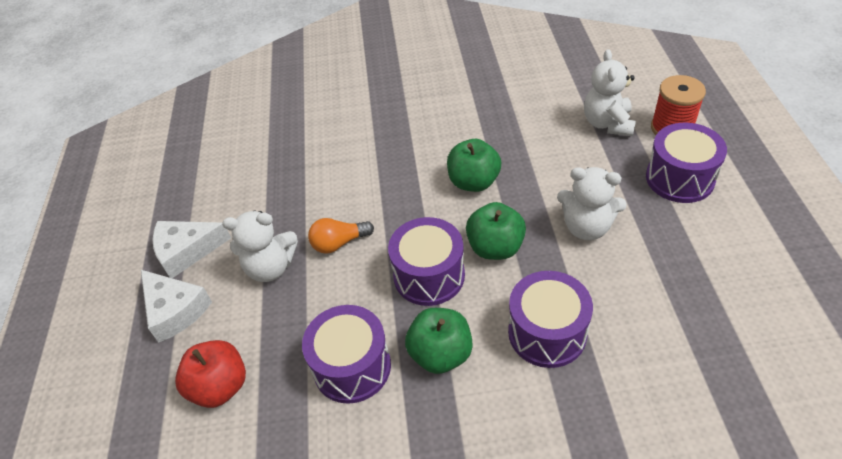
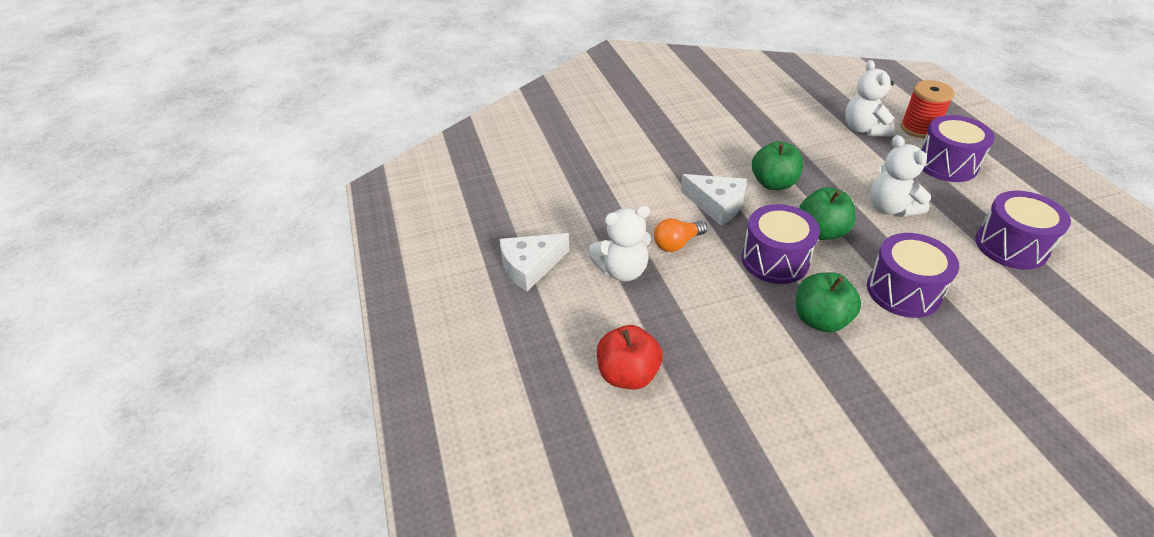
camera: 15 degrees left, 5 degrees down
(175, 310) = (546, 317): white cheese -> white cheese (717, 205)
(352, 366) = (745, 340): purple drum -> purple drum (1011, 246)
(586, 227) = (891, 208): white teddy bear -> white teddy bear turned 60 degrees clockwise

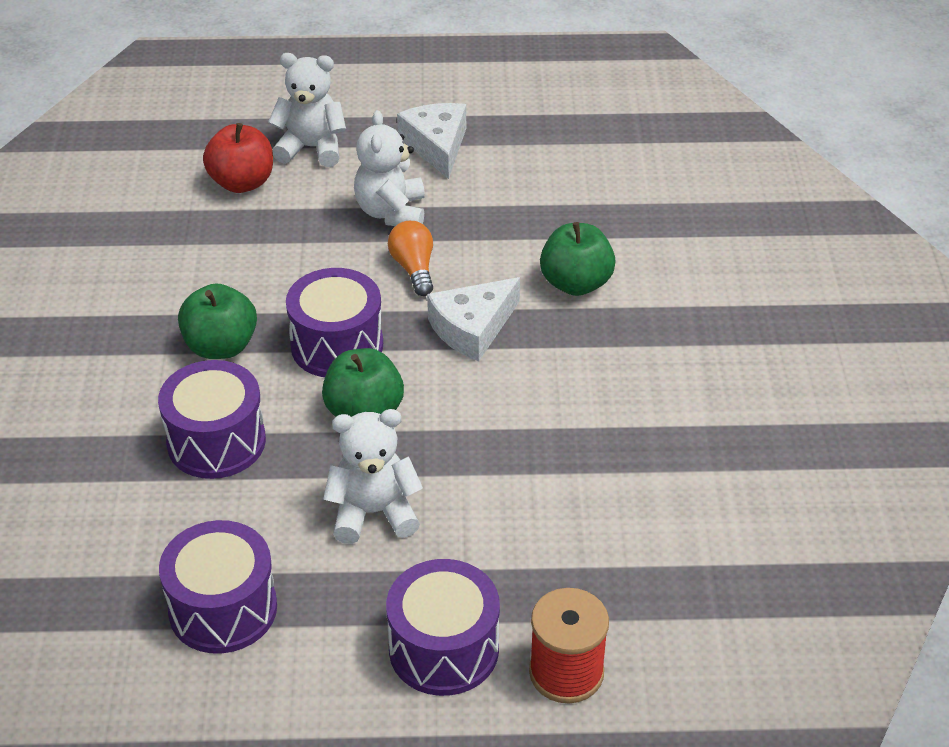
camera: 105 degrees right, 0 degrees up
(773, 183) = (493, 404): green apple -> green apple (576, 283)
(864, 129) = (594, 586): white teddy bear -> white teddy bear (311, 148)

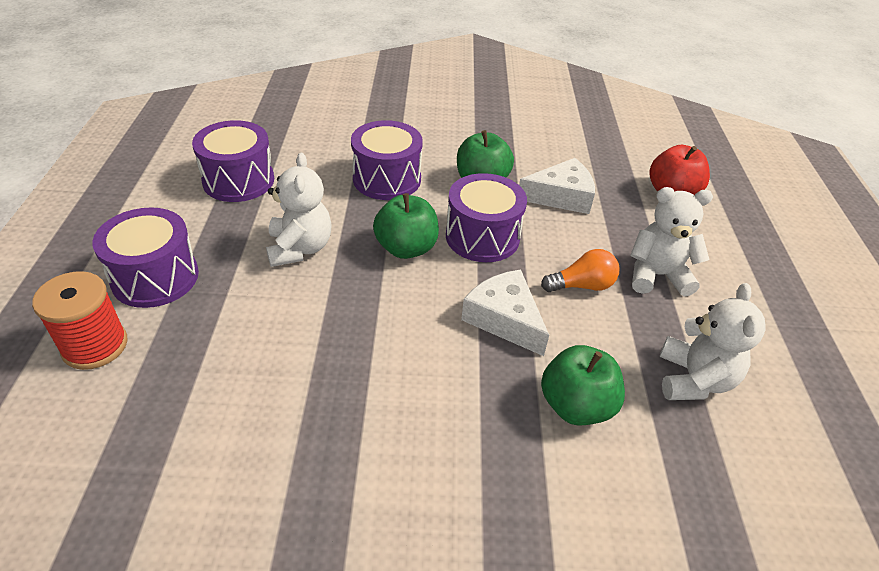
camera: 90 degrees right, 0 degrees up
(311, 148) = (732, 231): white teddy bear -> white teddy bear (694, 379)
(437, 146) = (770, 312): white cheese -> white cheese (561, 196)

